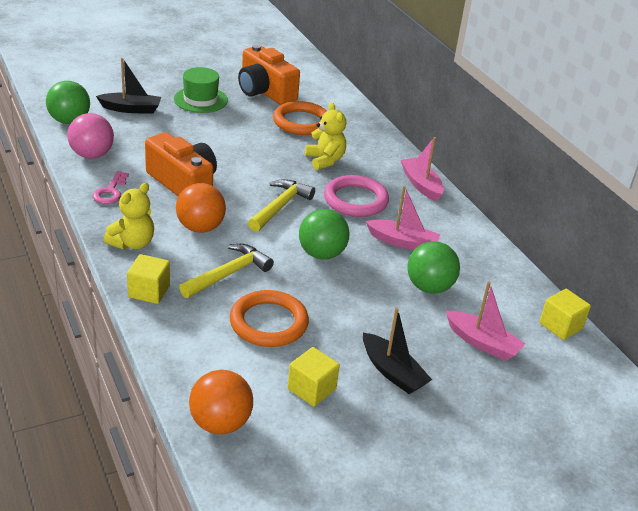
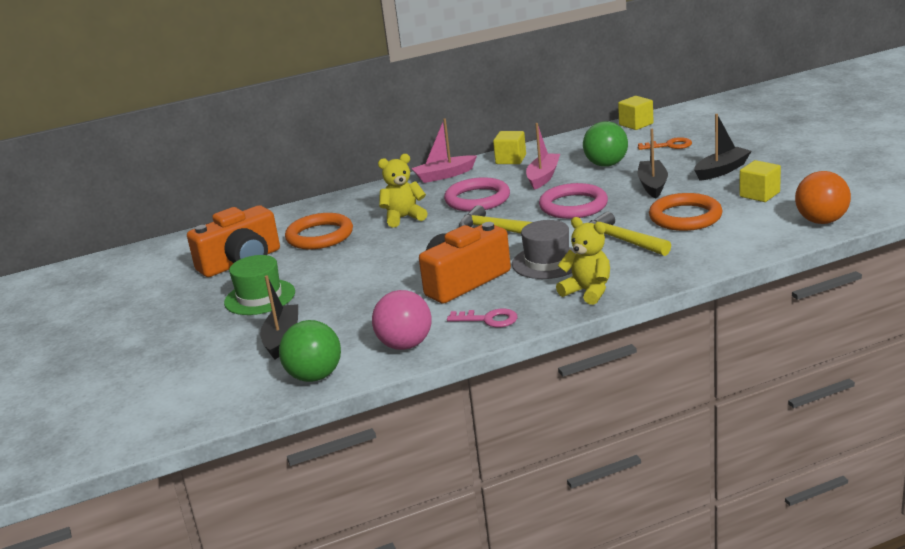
camera: 80 degrees left, 10 degrees down
(149, 291) = (665, 272): yellow cube -> yellow cube (511, 159)
(200, 227) = (547, 262): orange ball -> grey hat
(321, 254) = (573, 206): green ball -> pink ring
(361, 312) = (652, 185): none -> black boat
(482, 343) = (669, 145): pink boat -> orange key

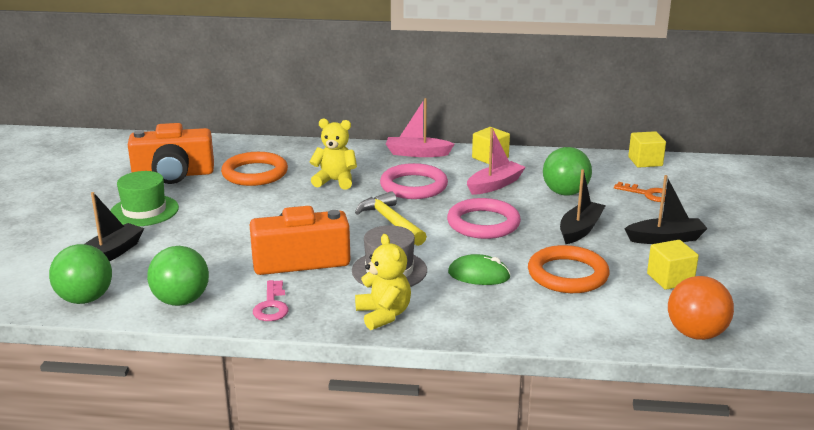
camera: 25 degrees right, 0 degrees up
(405, 345) = (181, 301): pink ball -> green ball
(489, 319) = (271, 306): pink key -> pink key turned 45 degrees clockwise
(621, 240) = (479, 275): yellow hammer -> green mouse

